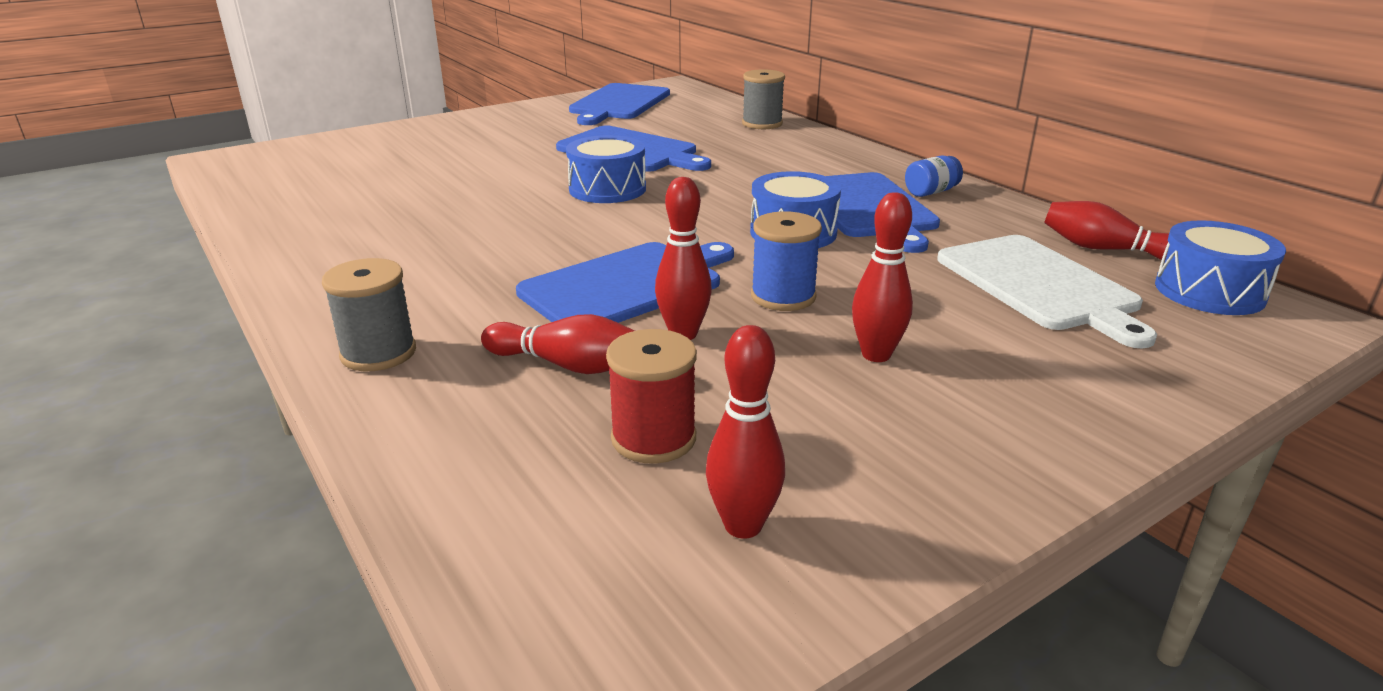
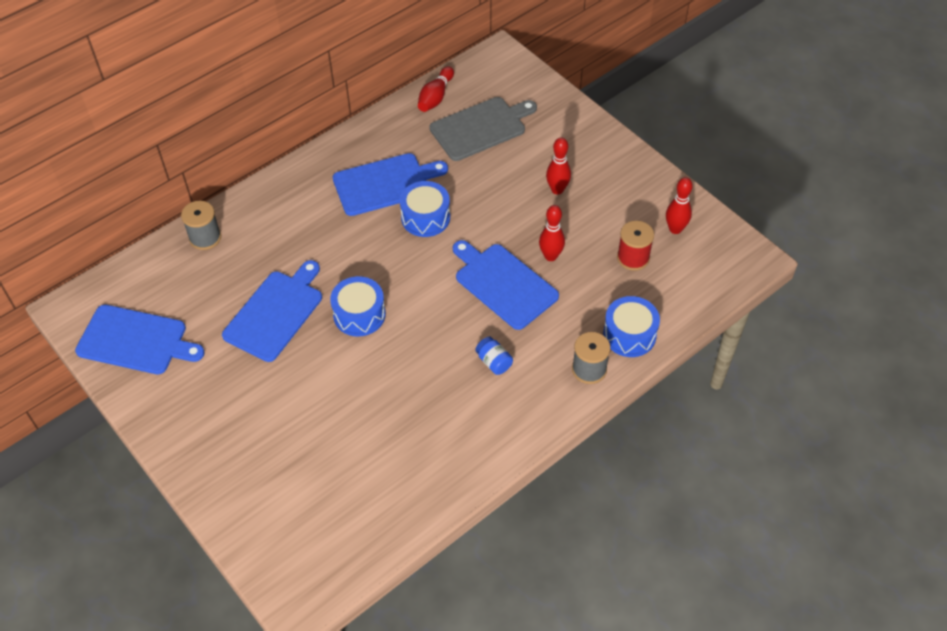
camera: 95 degrees left, 25 degrees up
(568, 365) = (586, 294): red bowling pin -> none
(783, 296) = (507, 221): blue spool -> none
(931, 192) = (356, 153): blue jar -> blue jar (494, 362)
(1040, 285) = (481, 128): white cutting board -> grey cutting board
(1209, 291) = (479, 74): blue drum -> blue drum (629, 335)

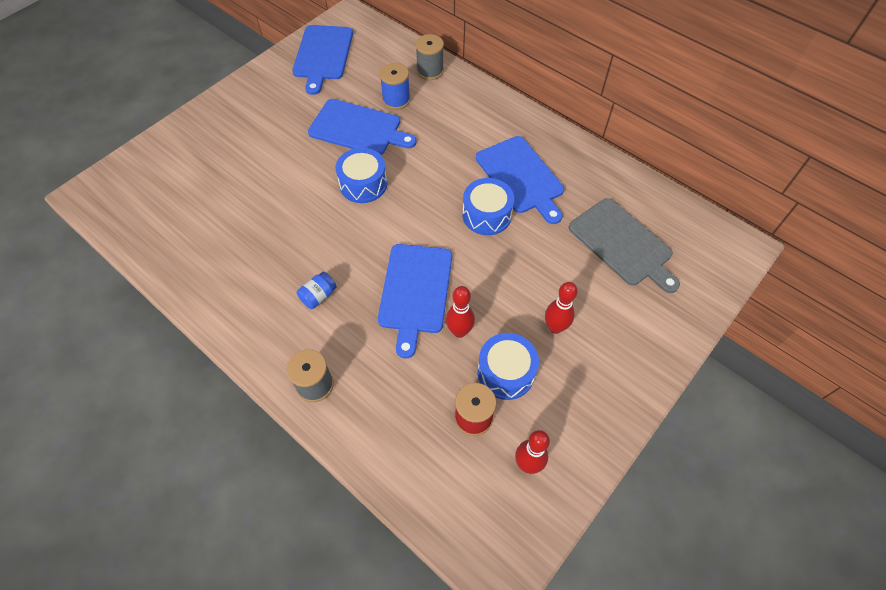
camera: 80 degrees right, 5 degrees up
(241, 274) = (396, 100): none -> blue spool
(435, 97) = (651, 199): red bowling pin -> none
(503, 284) = (415, 292): blue cutting board -> blue cutting board turned 150 degrees clockwise
(629, 335) = (363, 422): blue drum -> blue drum (506, 372)

